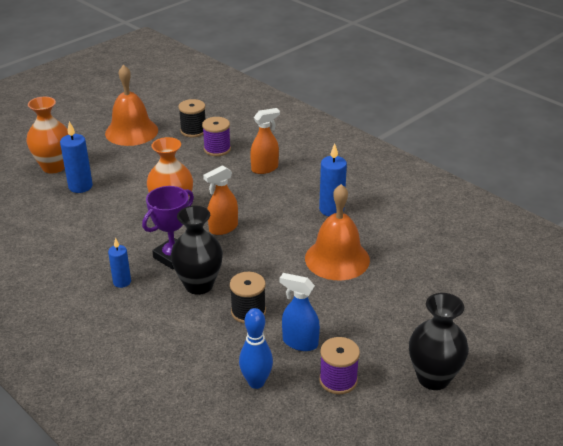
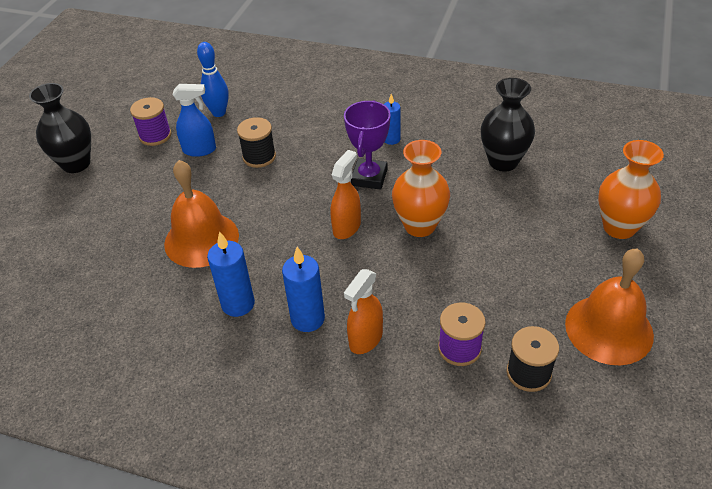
camera: 155 degrees right, 10 degrees up
(80, 186) = (553, 214): blue candle -> blue candle (307, 319)
(199, 285) = (321, 162): black vase -> black vase (503, 162)

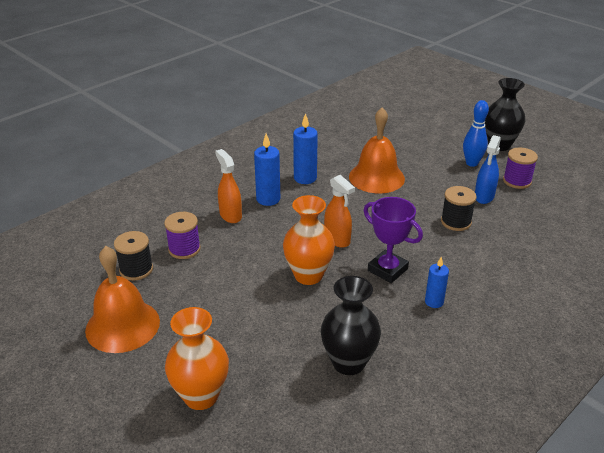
camera: 115 degrees right, 10 degrees down
(219, 113) = (535, 216): blue bowling pin -> blue bowling pin (472, 163)

